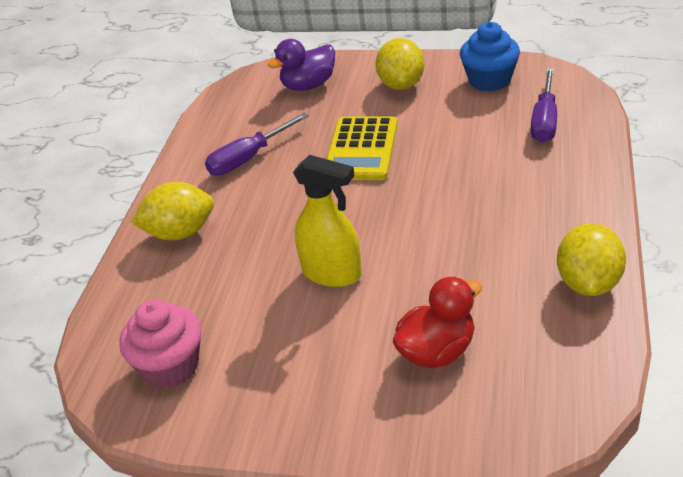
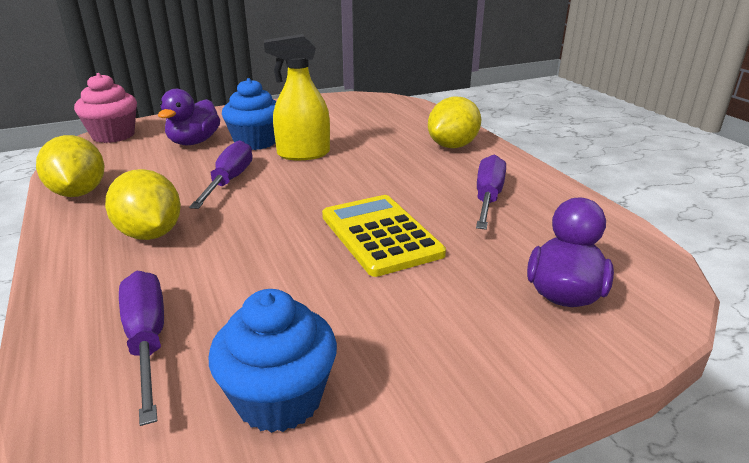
camera: 140 degrees right, 10 degrees down
(170, 366) = (357, 108): pink cupcake -> pink cupcake (113, 135)
(364, 321) = (255, 142): none -> blue cupcake
(401, 85) = (428, 338): yellow lemon -> yellow lemon (150, 234)
(433, 251) = (229, 181): none -> purple screwdriver
(437, 351) = (194, 142): red duck -> purple duck

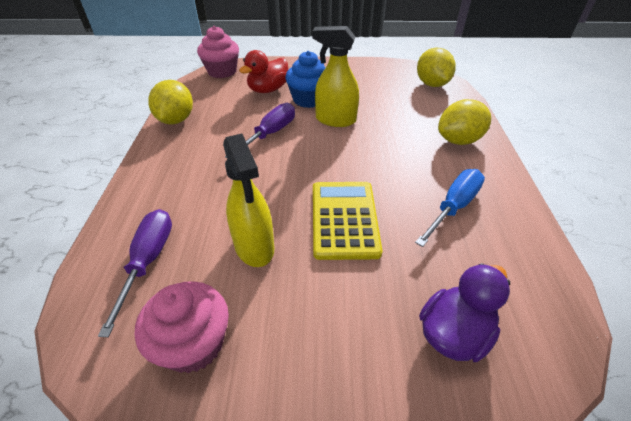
camera: 25 degrees right, 15 degrees up
(150, 234) = (197, 169): yellow lemon -> yellow lemon (431, 84)
(194, 142) = (268, 90): purple duck -> red duck
(279, 399) = (193, 344): blue cupcake -> pink cupcake
(289, 286) = (254, 247): none -> yellow spray bottle
(488, 198) = (453, 207): purple screwdriver -> blue screwdriver

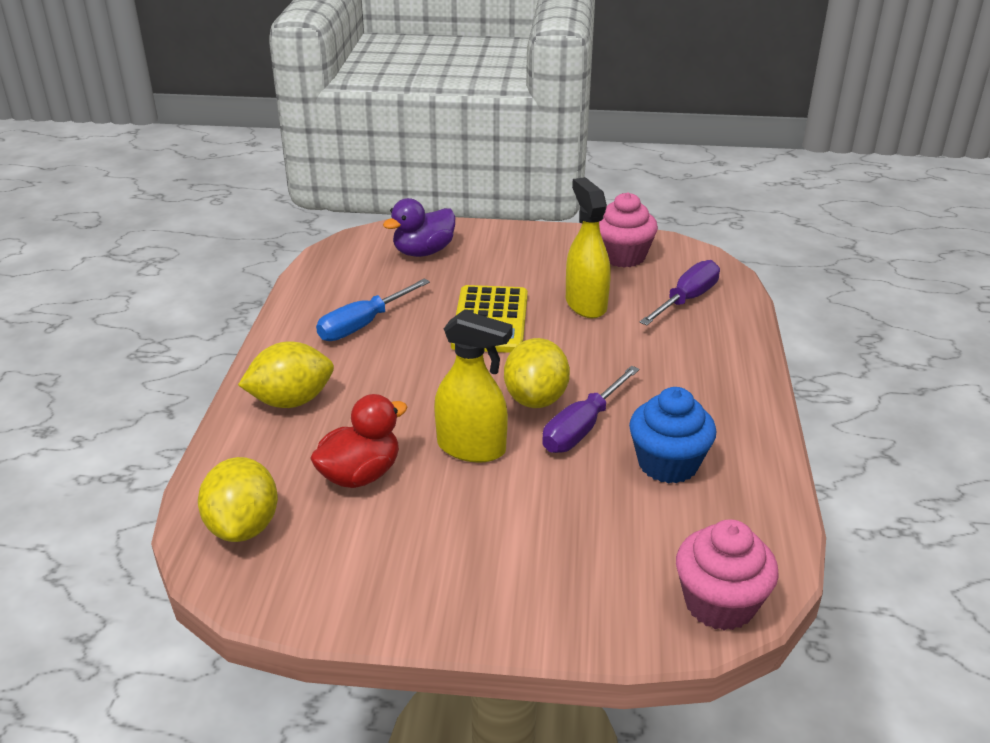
camera: 175 degrees left, 10 degrees down
(148, 261) = (686, 299): purple screwdriver -> purple screwdriver turned 150 degrees counterclockwise
(176, 120) = (752, 464): yellow lemon -> yellow lemon (536, 399)
(268, 90) = (598, 531): red duck -> red duck (360, 475)
(308, 99) = (514, 498): blue cupcake -> blue cupcake (668, 464)

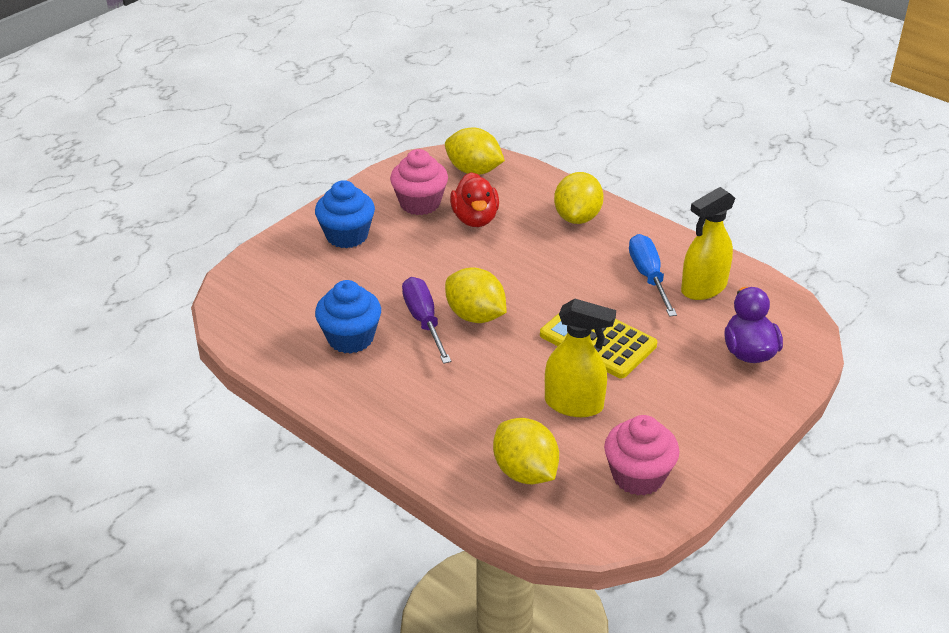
camera: 125 degrees right, 5 degrees up
(472, 448) = (454, 267): yellow spray bottle -> yellow spray bottle (703, 288)
(500, 570) = (347, 235): none -> blue cupcake
(686, 299) = (525, 472): purple screwdriver -> yellow lemon
(719, 603) = (236, 294): pink cupcake -> pink cupcake (420, 203)

